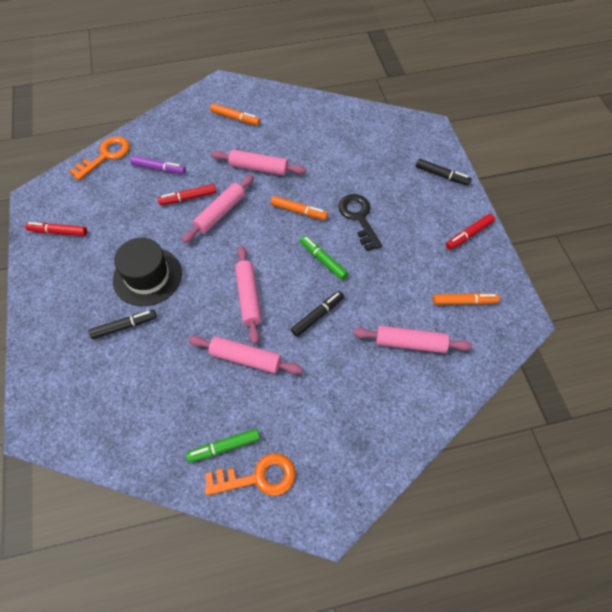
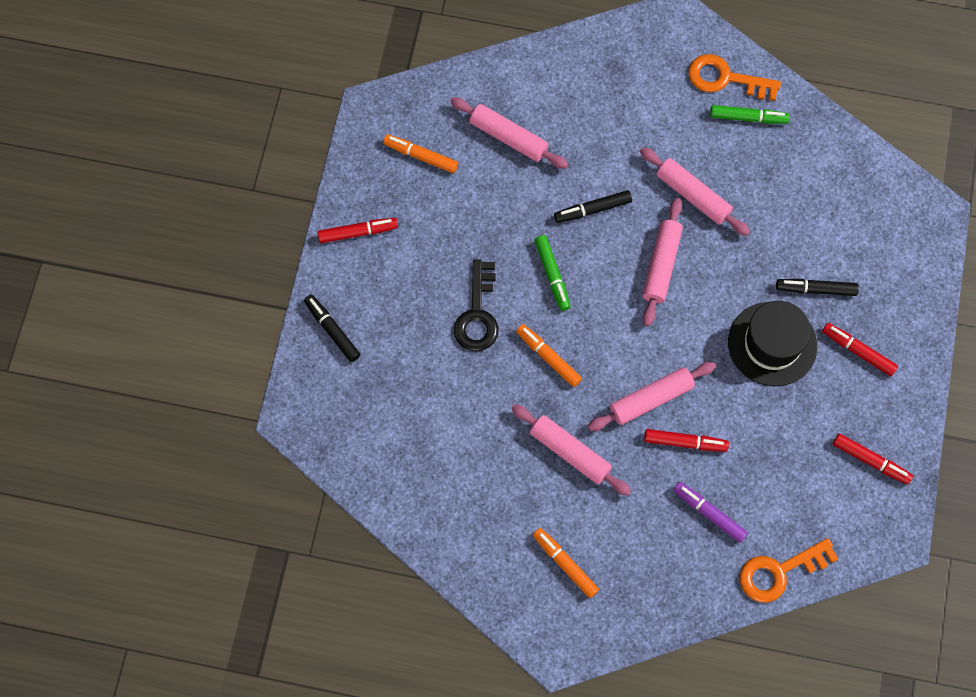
camera: 155 degrees left, 10 degrees up
(81, 296) = (858, 351): none -> red marker

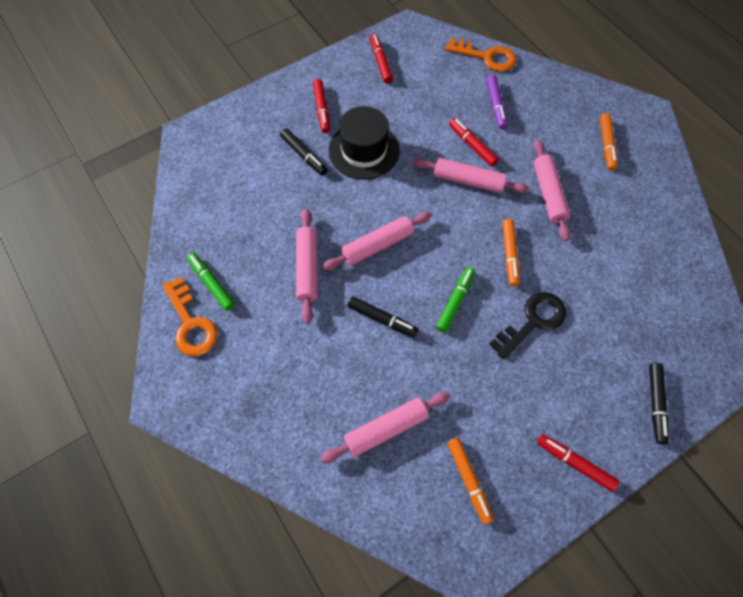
camera: 135 degrees left, 5 degrees down
(508, 138) = (386, 429): pink rolling pin -> pink rolling pin turned 75 degrees clockwise

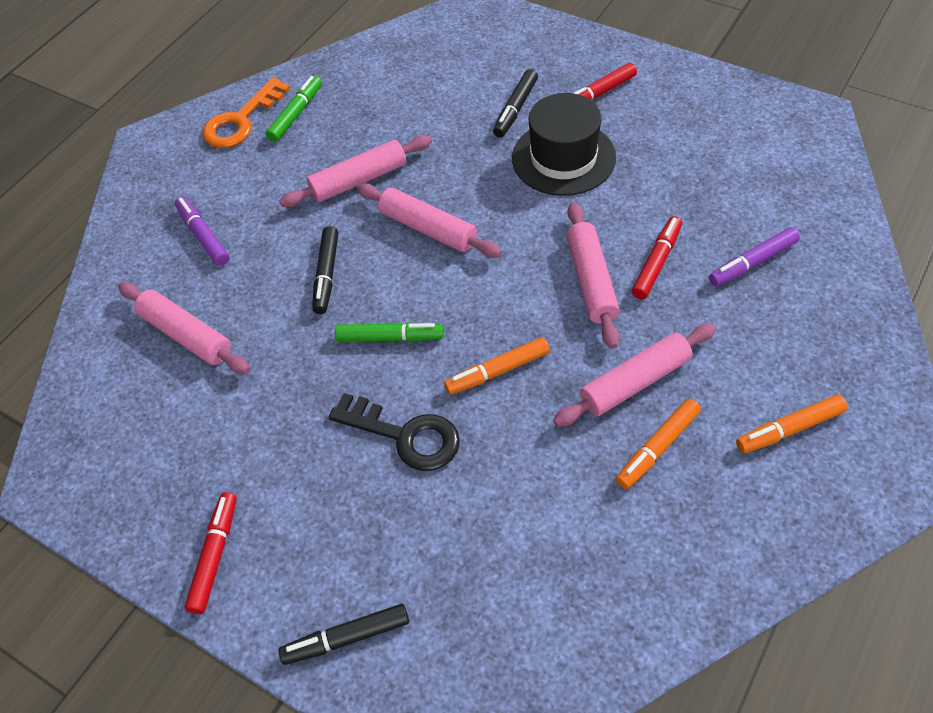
camera: 70 degrees right, 10 degrees down
(296, 388) = (203, 236): none -> purple marker
(380, 62) = (724, 114): red marker -> none
(468, 480) = (151, 441): orange marker -> orange marker (657, 448)
(486, 57) = (839, 218): orange key -> none

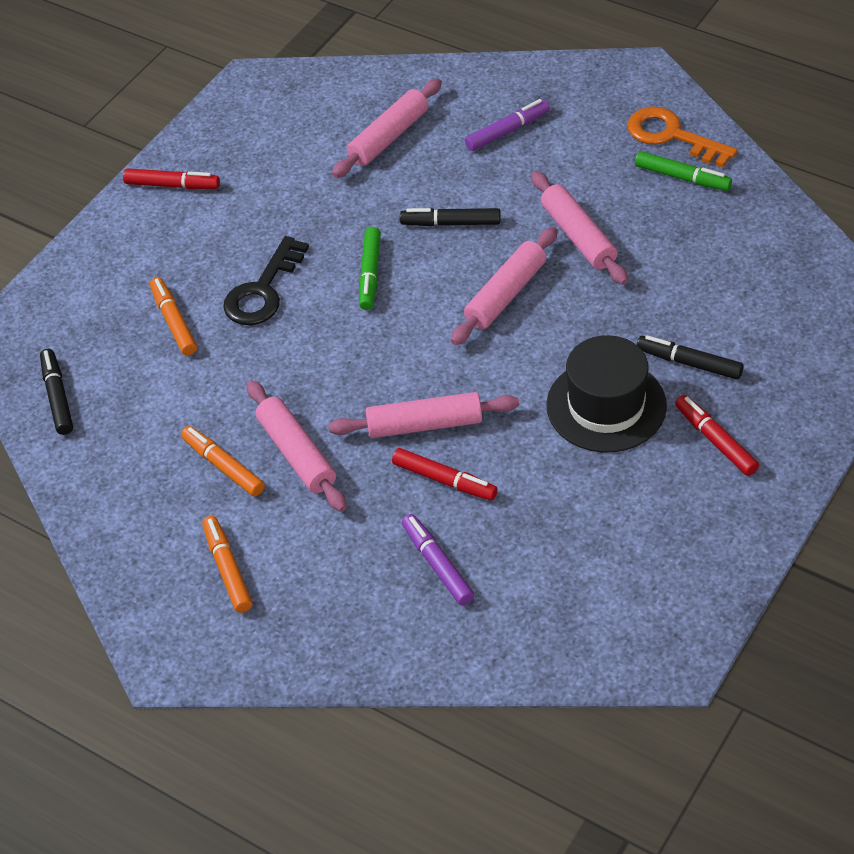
camera: 90 degrees right, 5 degrees down
(346, 637) = (91, 267): black marker -> black marker (58, 397)
(497, 371) = (322, 352): orange marker -> orange marker (174, 321)

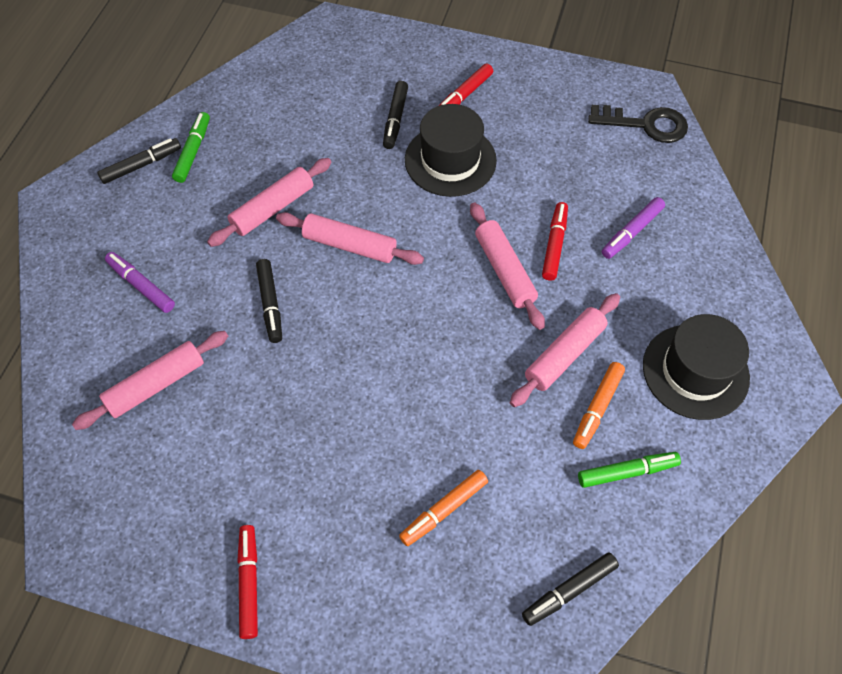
camera: 110 degrees left, 10 degrees up
(228, 569) = (695, 371): orange marker -> black hat
(263, 290) = (385, 439): black key -> black key (645, 124)
(370, 274) = (346, 353): green marker -> green marker (627, 472)
(388, 137) = (156, 385): pink rolling pin -> pink rolling pin turned 60 degrees counterclockwise
(672, 136) = (141, 165): orange key -> black marker

